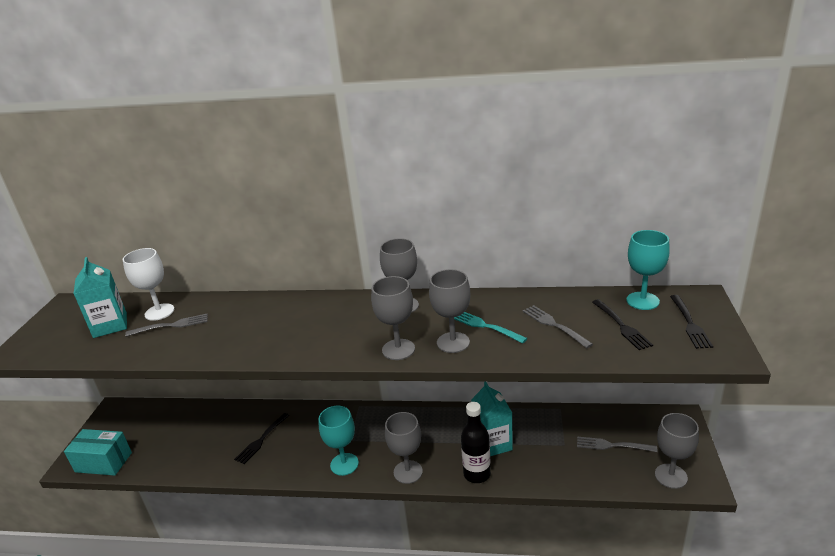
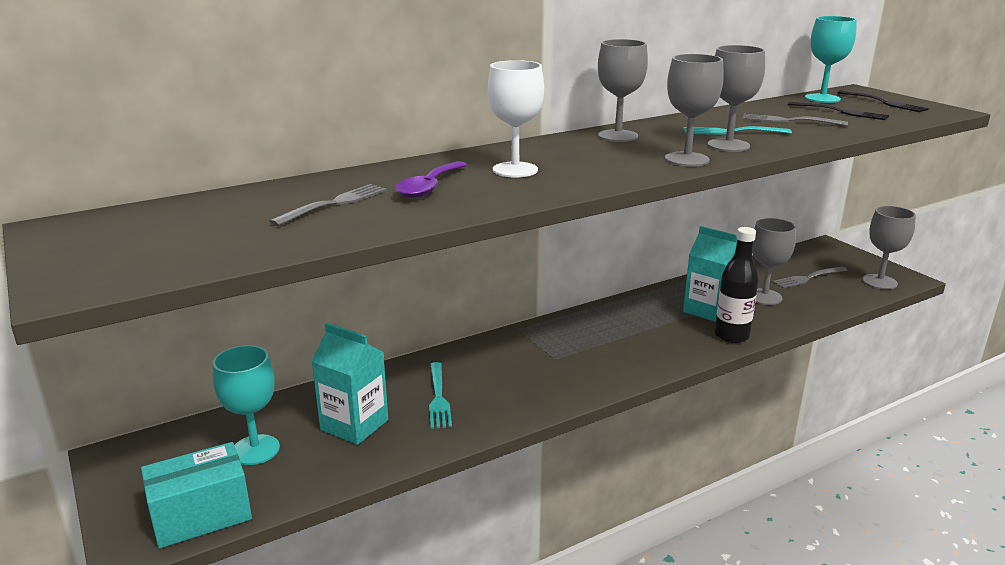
camera: 40 degrees left, 5 degrees down
(110, 325) = (216, 225): turquoise carton -> turquoise carton (354, 425)
(159, 312) = (280, 199): white goblet -> white goblet (515, 170)
(228, 326) = (429, 187): none -> purple spoon
(261, 440) = (438, 397): black fork -> turquoise fork
(344, 464) = (583, 379): turquoise goblet -> turquoise goblet (255, 450)
(408, 472) = (663, 359): grey goblet -> grey goblet (764, 297)

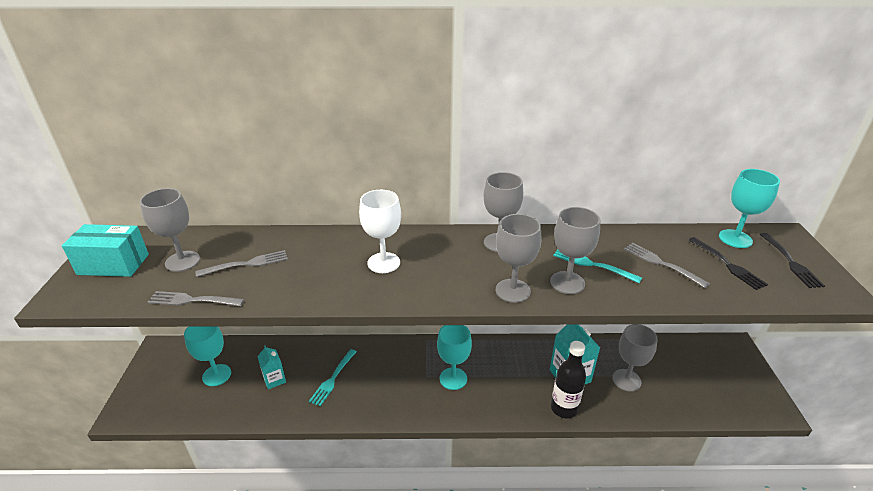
camera: 30 degrees right, 10 degrees up
(201, 515) = (160, 409): turquoise box -> turquoise box (113, 264)
(354, 425) = (274, 379): turquoise carton -> turquoise carton, size x0.61
(429, 187) = (313, 265): purple spoon -> none
(589, 350) = (453, 378): none -> turquoise goblet
(808, 278) = (683, 375): grey fork -> grey fork (192, 300)
(879, 282) = (745, 403): grey goblet -> grey goblet (182, 261)

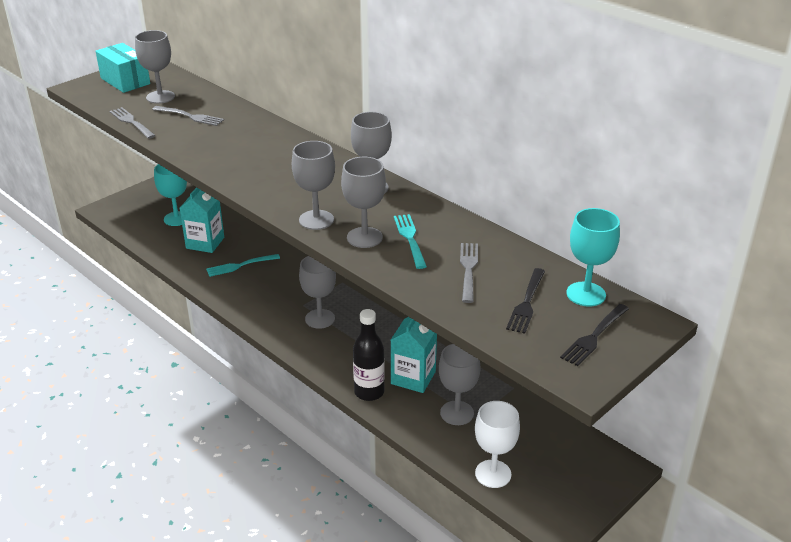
camera: 45 degrees right, 0 degrees up
(274, 379) = (205, 243): turquoise carton -> turquoise carton, size x1.65
(383, 263) = (268, 158): white goblet -> white goblet (493, 474)
(453, 378) = (320, 319): turquoise goblet -> grey goblet

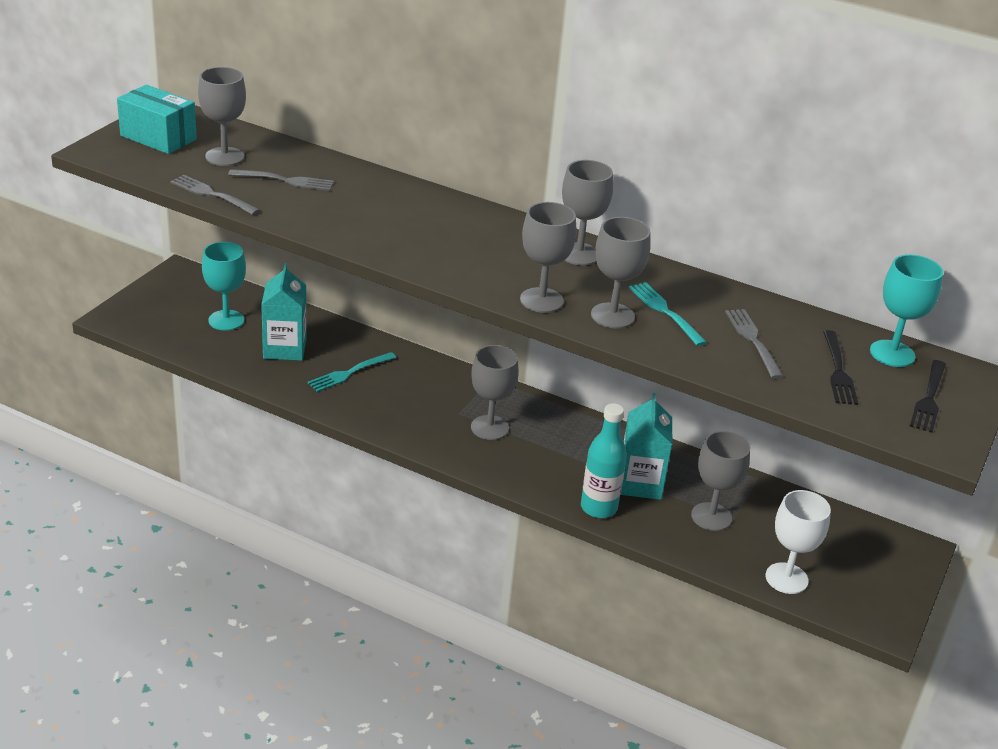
camera: 20 degrees left, 0 degrees up
(369, 392) = (598, 508): black bottle -> turquoise bottle

